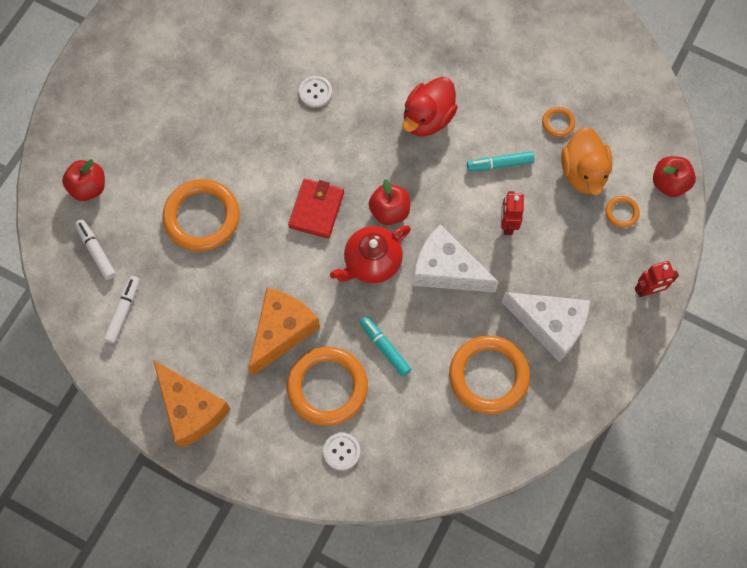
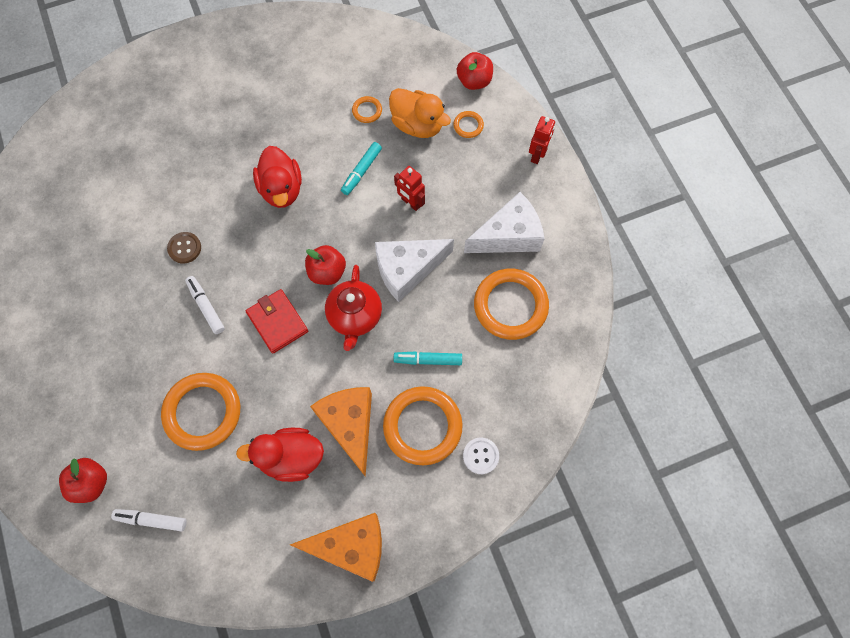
camera: 50 degrees left, 0 degrees up
(123, 311) = (222, 538): white marker -> white marker (206, 307)
(221, 309) = (291, 457): none -> red duck
(315, 92) = (184, 248): white button -> brown button

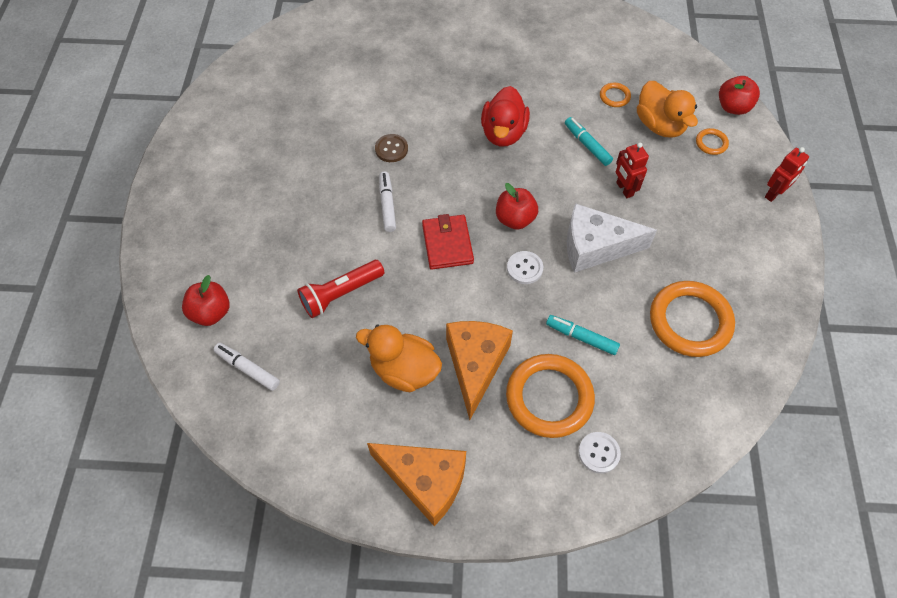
camera: 25 degrees right, 10 degrees down
(202, 412) = (340, 294): orange ring -> red flashlight
(291, 457) = (404, 370): red duck -> orange duck
(355, 316) = (524, 268): red teapot -> white button
(361, 171) = (587, 145): turquoise marker -> turquoise marker turned 90 degrees clockwise
(508, 235) = (714, 255): white cheese -> none

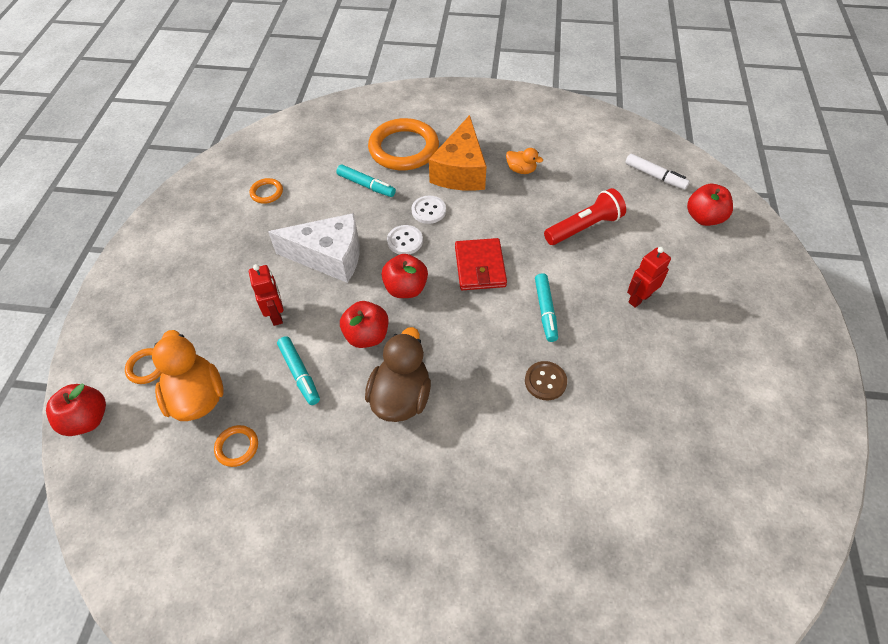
camera: 175 degrees left, 5 degrees down
(387, 205) = (545, 310): white marker -> turquoise marker
(404, 370) = (521, 170): orange duck -> orange duck, size x0.51
(425, 481) = (503, 109): orange cheese -> none
(503, 133) = (401, 396): red duck -> brown duck
(540, 176) = (367, 336): none -> red apple
(599, 453) = (374, 118): white button -> white button (428, 210)
(690, 321) = (267, 192): orange ring -> orange ring, size x0.44
(774, 194) = (115, 301): red robot -> red robot (639, 298)

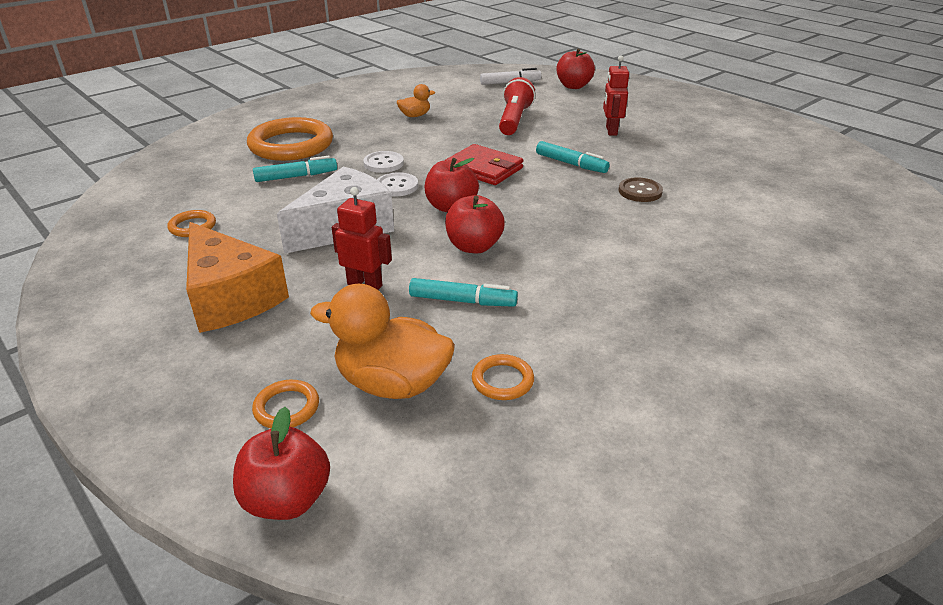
camera: 50 degrees left, 20 degrees down
(401, 396) = (569, 258): brown duck -> none
(460, 171) = (367, 135): orange cheese -> orange cheese (231, 297)

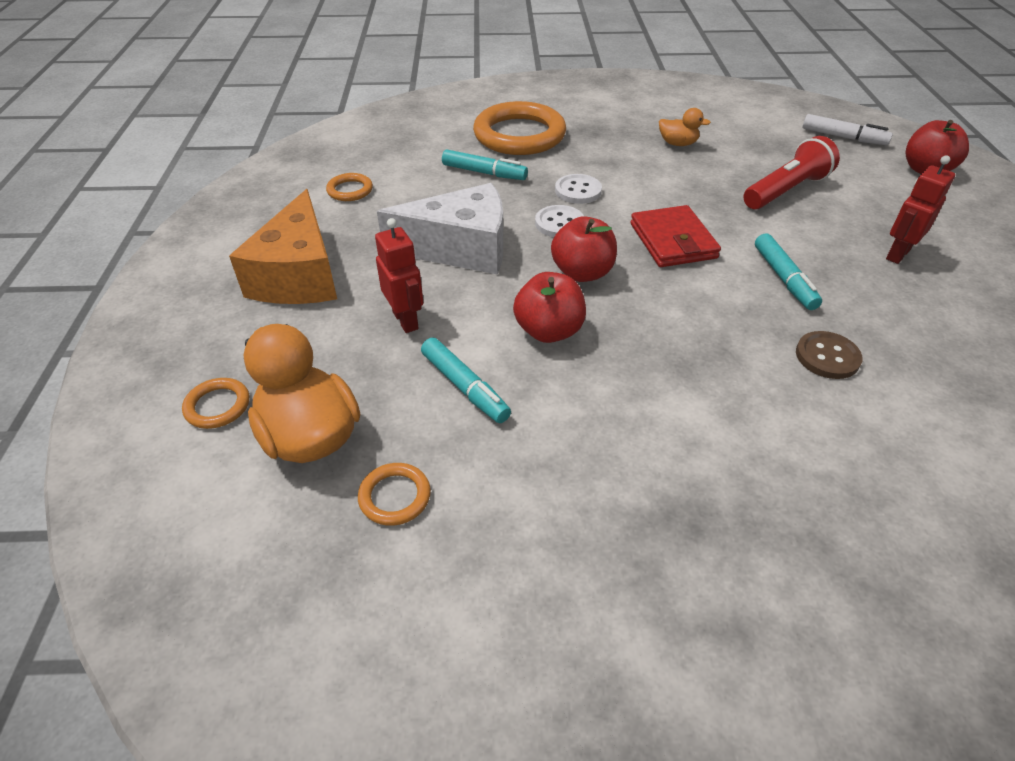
camera: 40 degrees right, 10 degrees up
(287, 499) = (127, 489): red apple -> none

